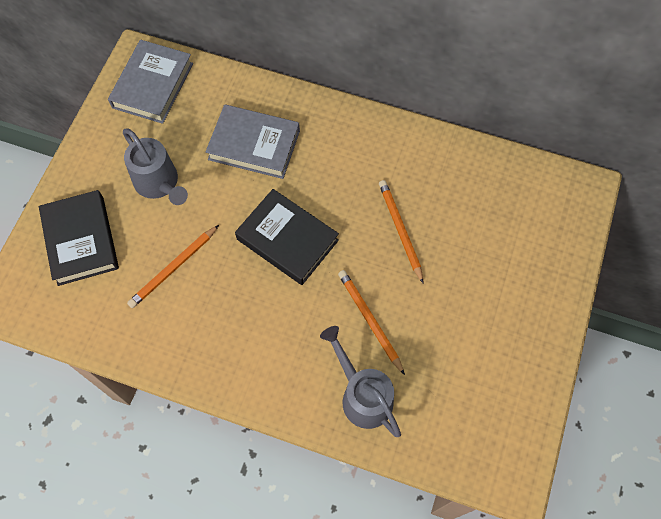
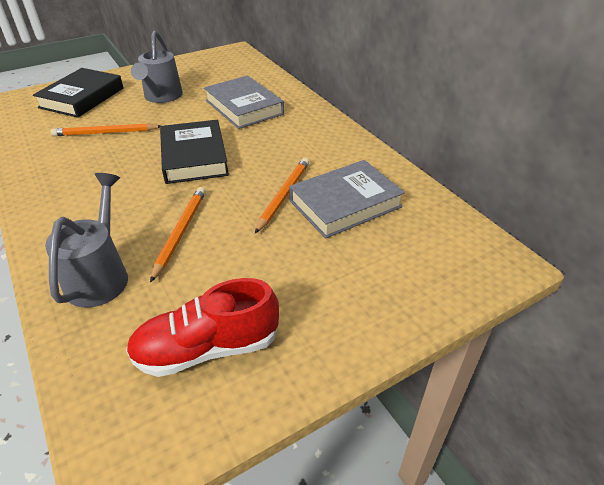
camera: 40 degrees right, 25 degrees down
(153, 85) = (224, 62): grey book -> grey book (345, 204)
(485, 387) = (207, 349): none -> red shoe

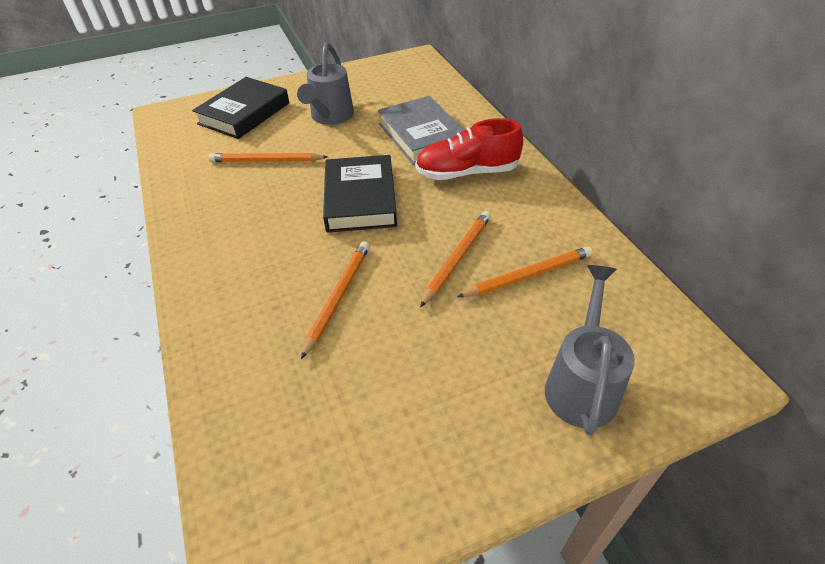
camera: 10 degrees right, 5 degrees up
(101, 275) = (250, 343): grey watering can -> grey watering can (582, 383)
(207, 349) = (356, 448): red shoe -> red shoe (467, 172)
(345, 204) = (528, 275): grey book -> orange pencil

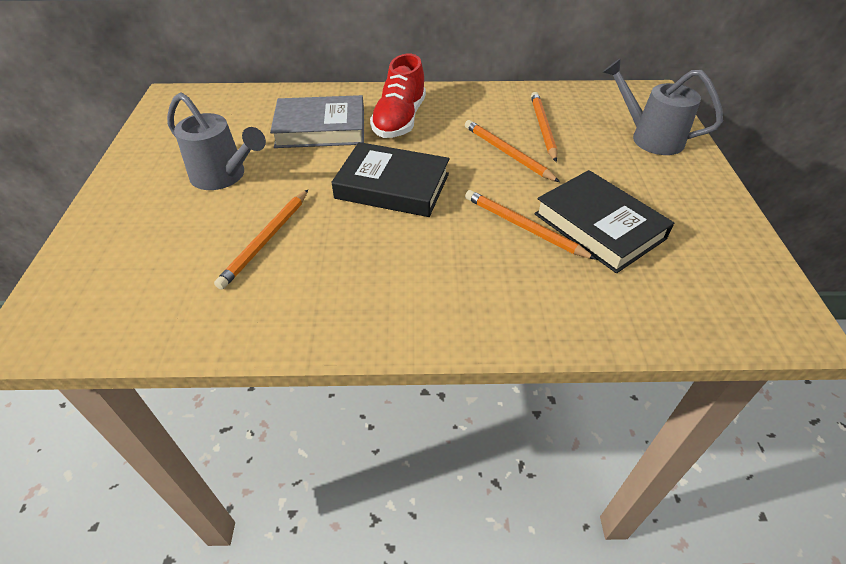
camera: 70 degrees left, 0 degrees up
(244, 113) = (134, 244): black book -> black book (599, 226)

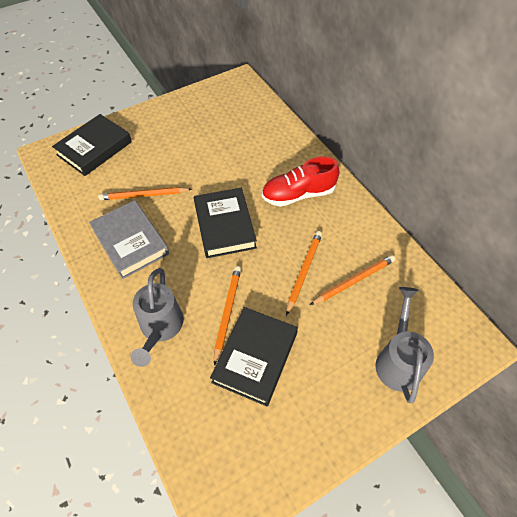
camera: 60 degrees right, 10 degrees up
(106, 265) = (94, 148): none -> black book
(224, 177) = (183, 147): grey watering can -> grey watering can (160, 328)
(320, 128) = (258, 161): grey book -> grey book (130, 242)

